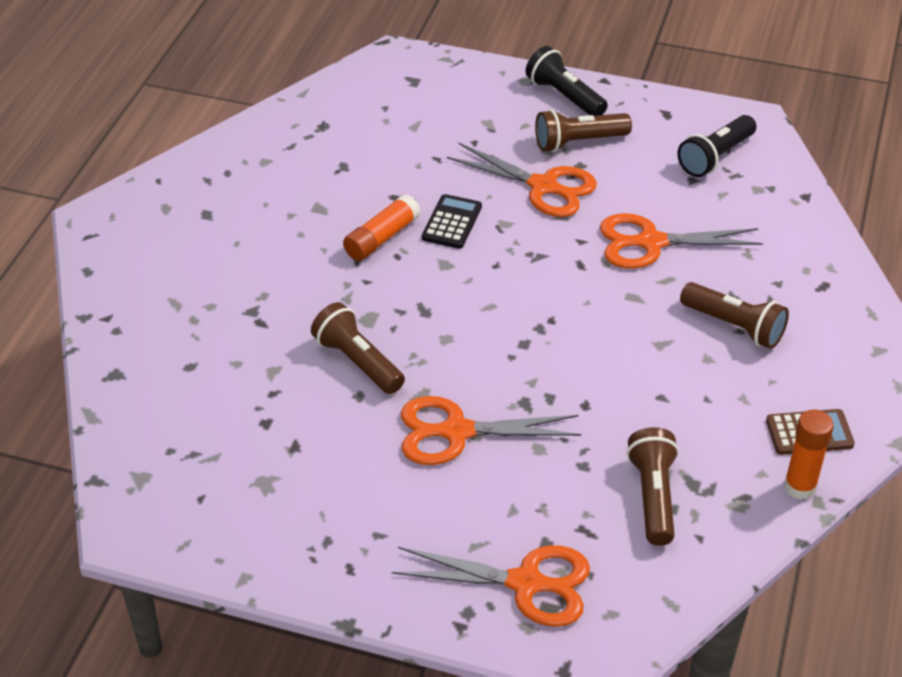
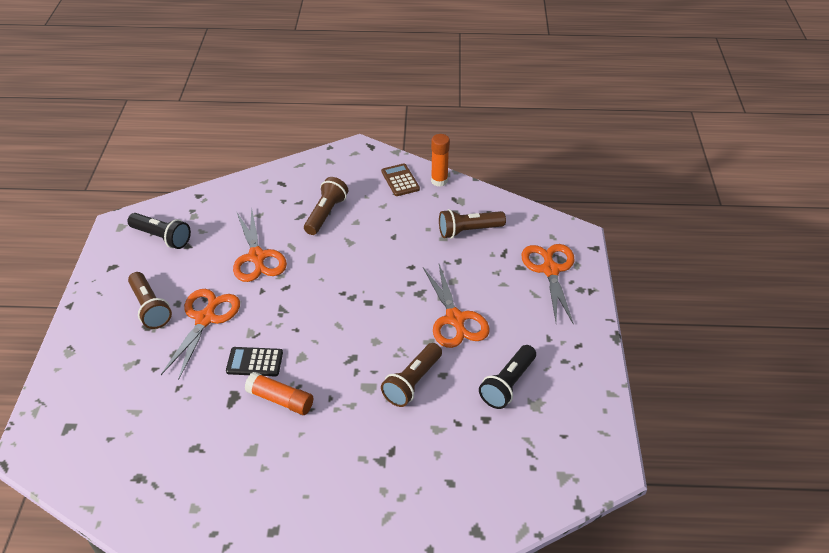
camera: 105 degrees left, 0 degrees up
(564, 96) = (91, 325): black flashlight -> black flashlight (508, 384)

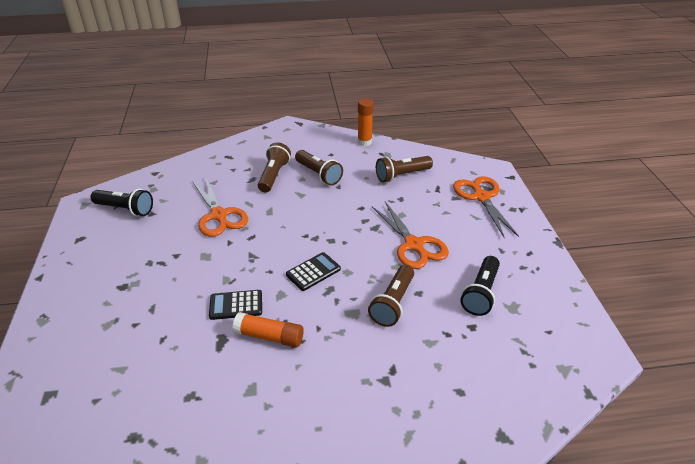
camera: 10 degrees left, 5 degrees down
(150, 308) = (122, 270): brown flashlight -> brown flashlight (318, 174)
(205, 319) = (179, 273): orange scissors -> none
(340, 336) = (313, 272): none -> black calculator
(400, 180) = (331, 145): brown calculator -> none

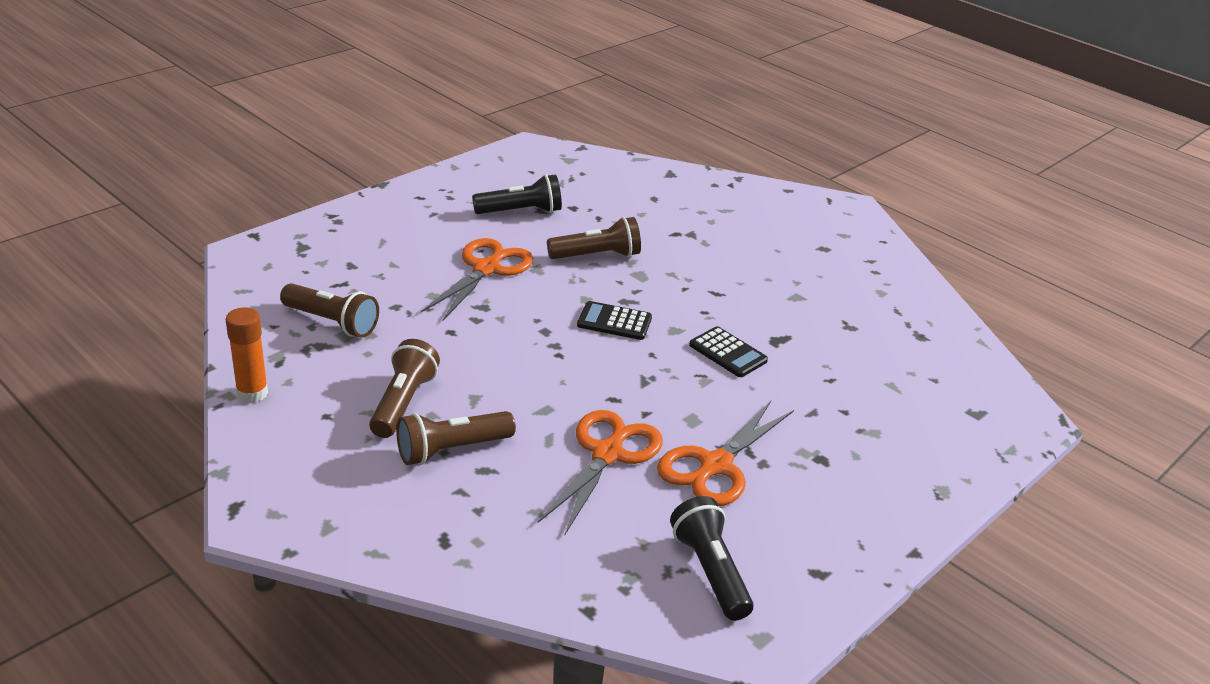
camera: 130 degrees left, 5 degrees down
(269, 336) = (733, 312): orange glue stick -> none
(481, 197) = (330, 246): orange scissors -> orange scissors (715, 465)

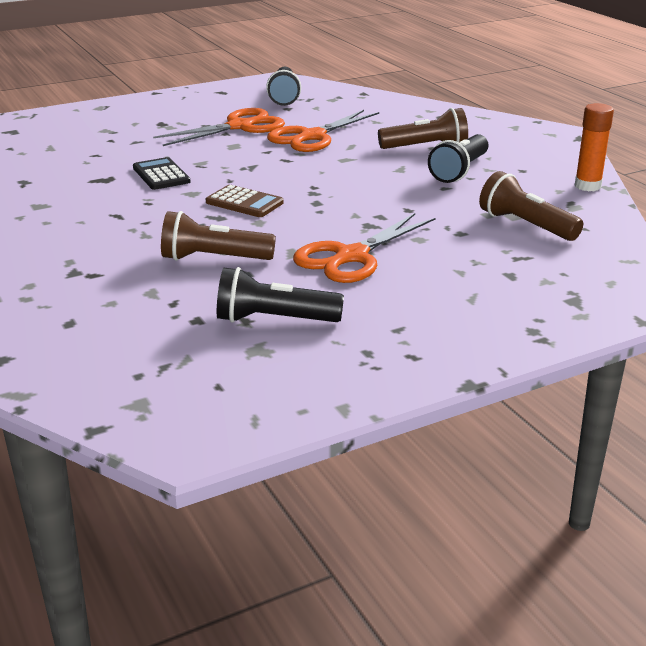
camera: 160 degrees left, 5 degrees down
(403, 403) = (459, 171): brown flashlight -> black flashlight
(614, 322) = (244, 202): black calculator -> brown calculator

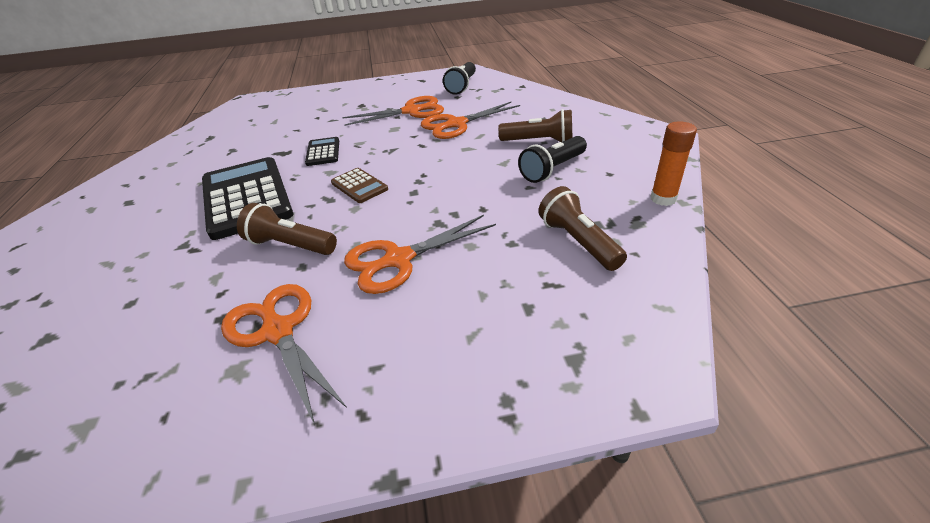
camera: 20 degrees right, 10 degrees up
(106, 225) = (246, 198): none -> black calculator
(274, 320) = (278, 331): black flashlight -> orange scissors

